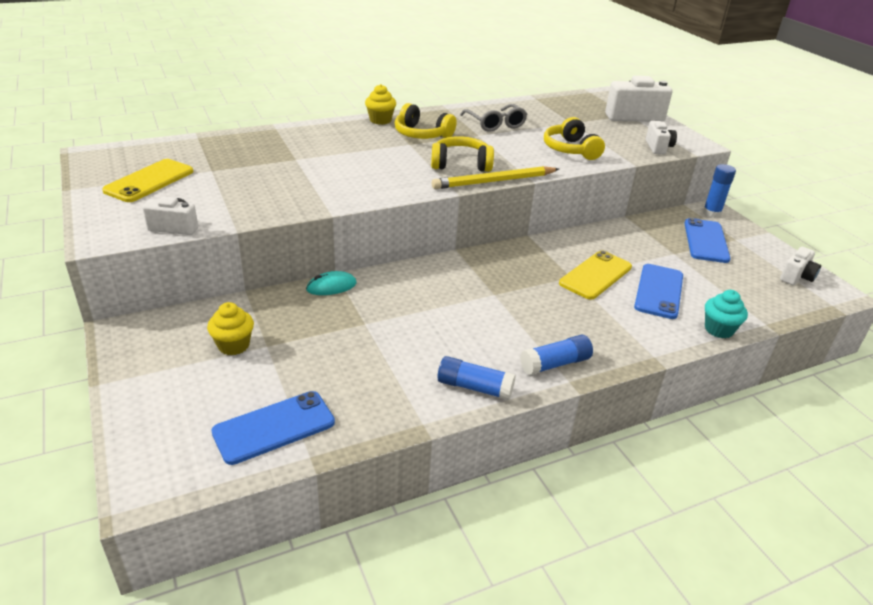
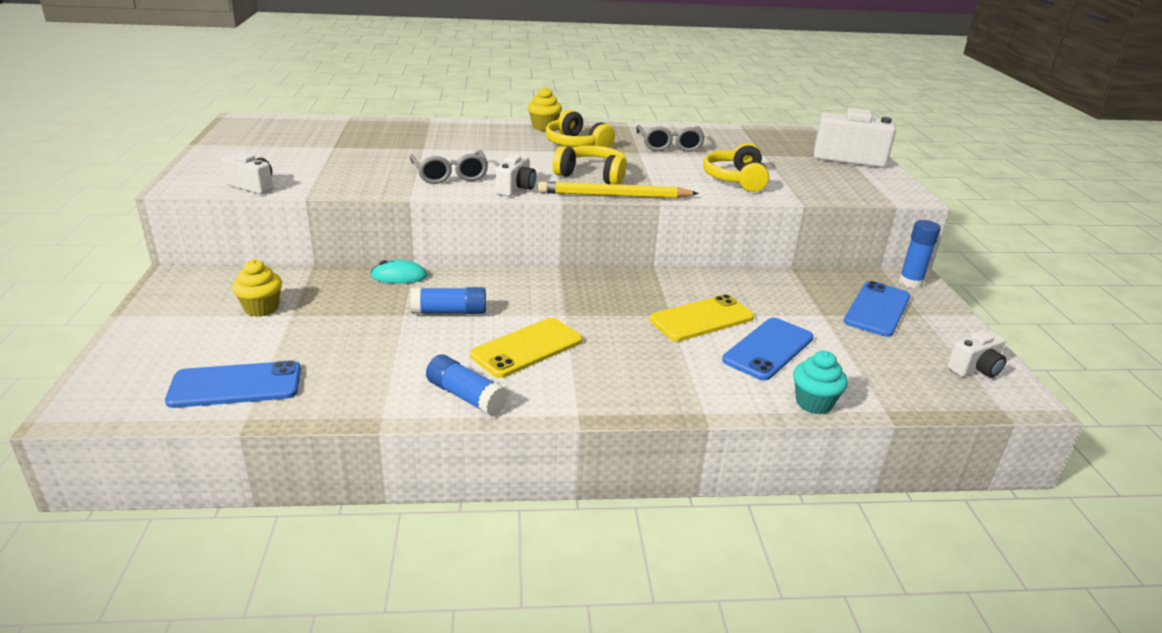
camera: 20 degrees right, 5 degrees down
(149, 181) = (268, 147): yellow phone -> yellow phone (527, 348)
(344, 184) = (450, 175): none -> grey glasses
(555, 364) = (576, 394): blue glue stick -> blue glue stick (449, 312)
(658, 147) = (851, 191): white camera -> white camera (516, 189)

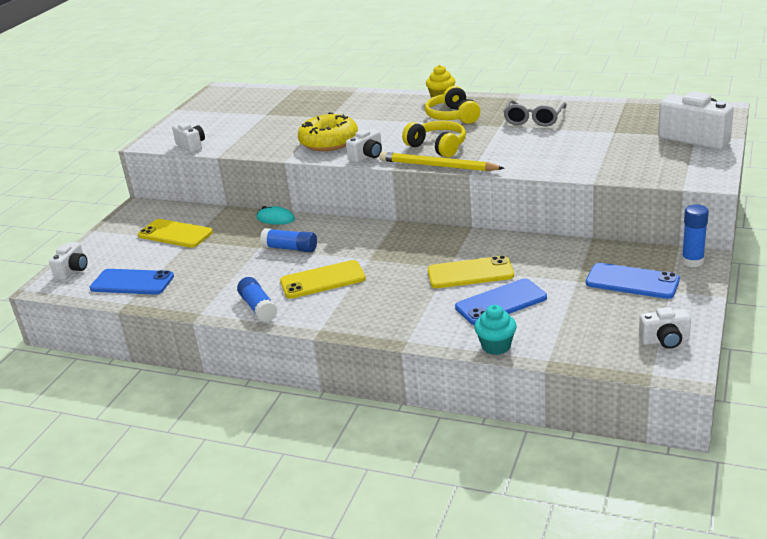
camera: 30 degrees right, 0 degrees up
(115, 379) = (73, 270): none -> white camera
(261, 308) = (175, 234): yellow cupcake -> yellow phone
(450, 175) = (329, 142): grey glasses -> yellow donut
(735, 179) = (558, 156): yellow headphones -> none
(877, 309) = (632, 282): blue phone -> blue phone turned 60 degrees clockwise

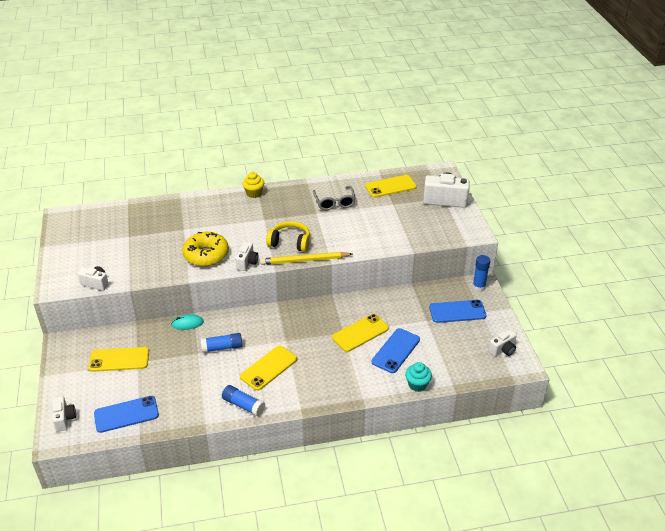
camera: 35 degrees left, 10 degrees up
(452, 116) = (276, 210): yellow headphones -> none
(627, 115) = (390, 186): none -> yellow phone

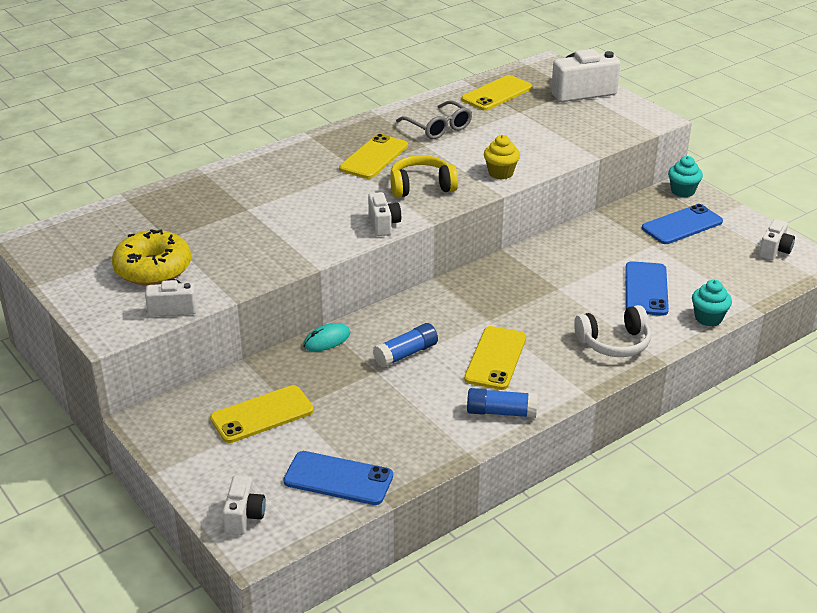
camera: 25 degrees left, 5 degrees down
(64, 419) = (244, 516): white camera -> white camera turned 45 degrees clockwise
(126, 414) = (338, 479): blue phone -> blue phone turned 60 degrees clockwise
(206, 255) = (313, 230): yellow donut -> yellow donut (153, 269)
(254, 193) = (312, 143): yellow cupcake -> yellow cupcake (500, 173)
(305, 260) = (463, 202): yellow pencil -> none
(345, 382) = (614, 343): none -> white headphones
(360, 333) = (581, 282): yellow phone -> yellow phone (374, 157)
(479, 286) = (682, 191): blue glue stick -> turquoise cupcake

